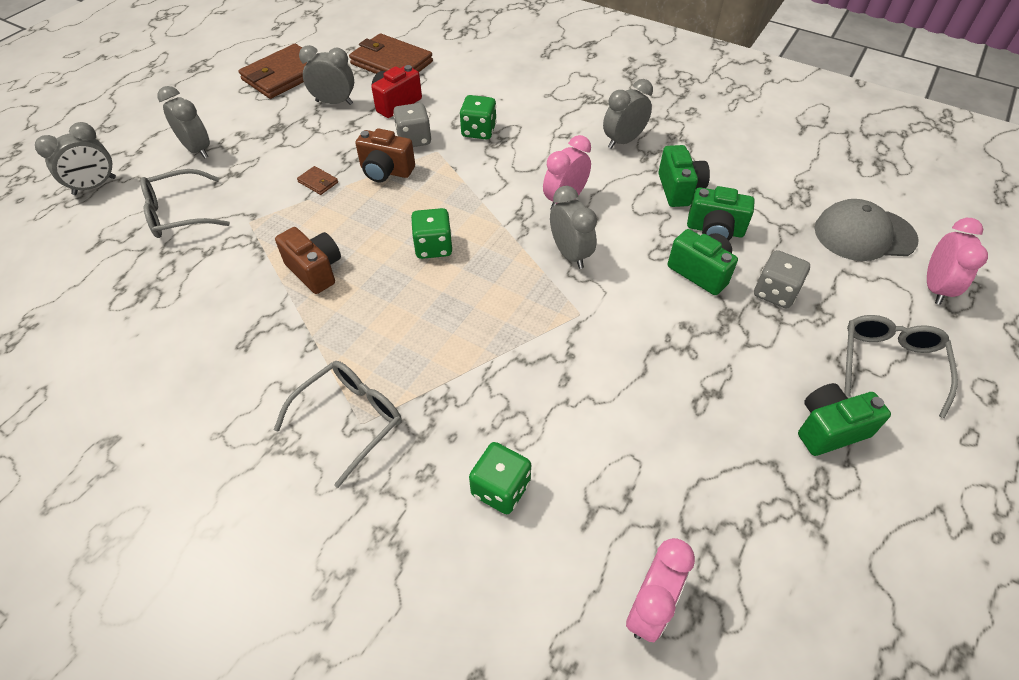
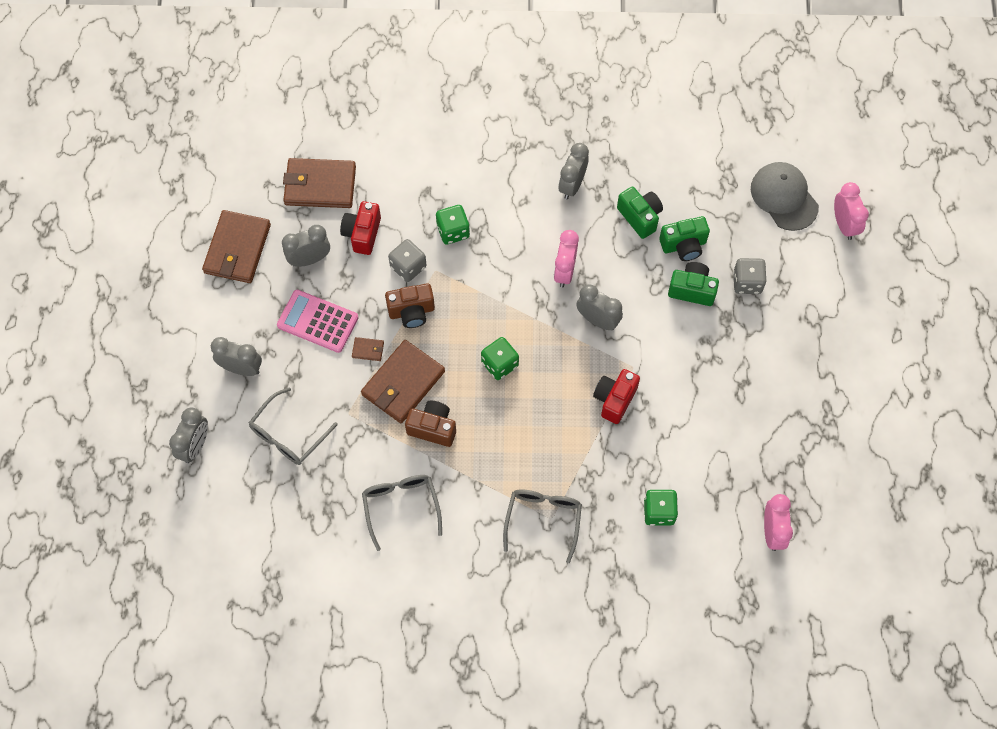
camera: 30 degrees left, 15 degrees up
(296, 144) = (318, 321): none -> pink calculator
(324, 221) = (403, 383): none -> brown wallet
(534, 335) = (614, 399): none -> red camera
(829, 429) = (819, 372): green camera -> none
(864, 234) = (784, 197): grey cap -> grey cap turned 90 degrees clockwise
(889, 364) = (836, 305): grey glasses -> grey glasses (401, 506)

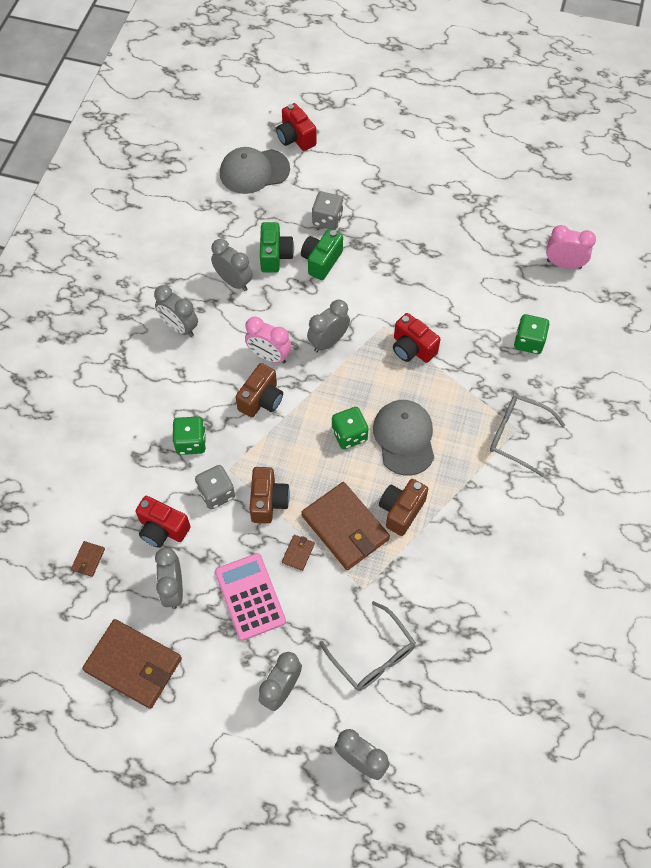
camera: 75 degrees left, 5 degrees down
(318, 321) = (250, 596): pink calculator -> pink calculator turned 120 degrees clockwise
(320, 185) = (88, 559): brown wallet -> brown wallet, size x0.41
(401, 506) = (477, 559): grey glasses -> none
(511, 414) = (404, 438): none -> grey cap
(514, 277) = (261, 400): none -> brown camera
(640, 217) = (234, 281): green camera -> grey clock
(844, 224) = (295, 138): pink clock -> red camera

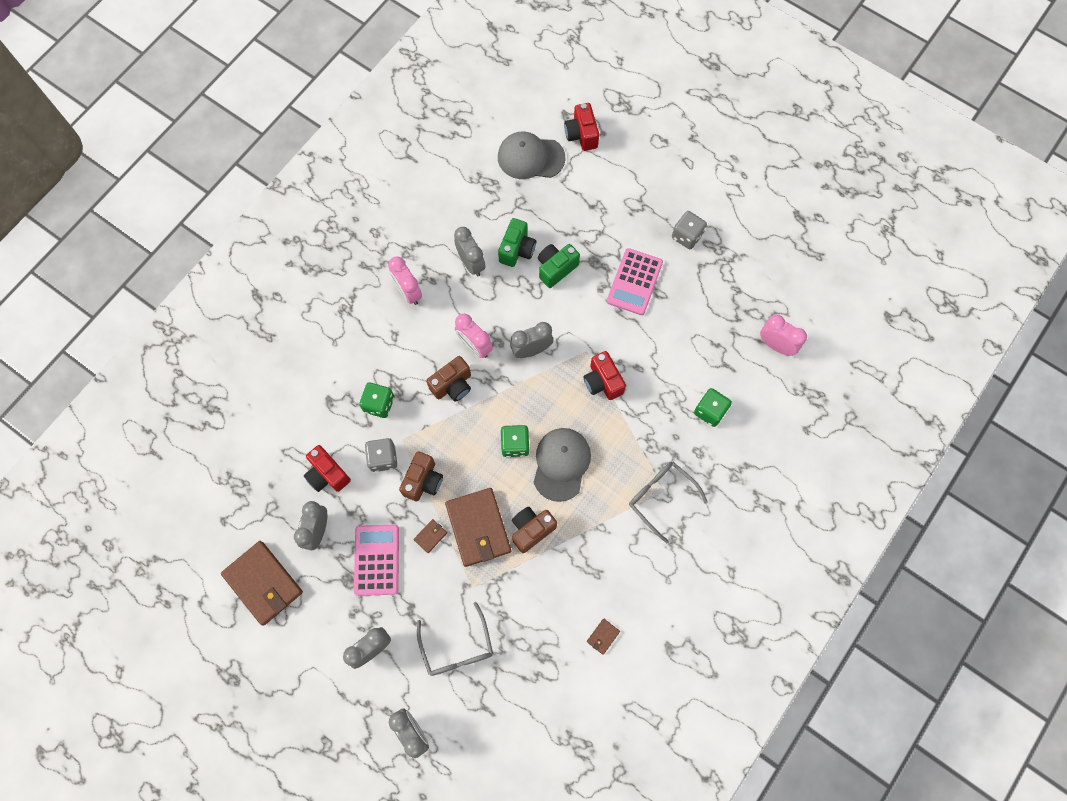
camera: 20 degrees right, 10 degrees up
(88, 559) = (259, 479): brown wallet -> brown wallet (603, 636)
(179, 327) = (408, 292): grey clock -> pink clock
(327, 219) = (577, 228): grey dice -> grey dice (687, 236)
(403, 250) = (634, 282): none -> pink calculator

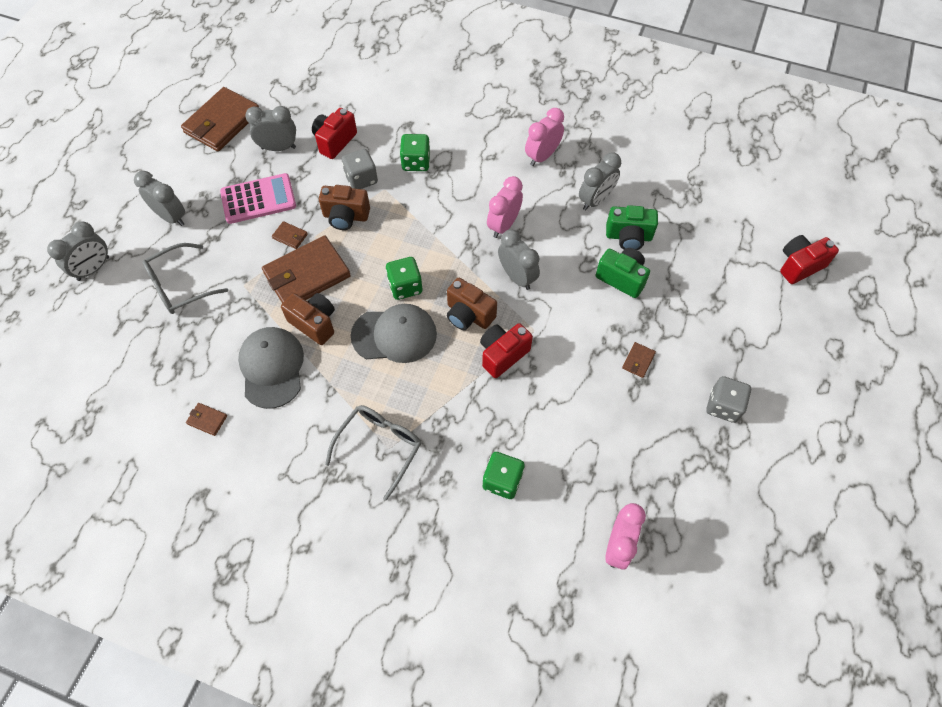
camera: 75 degrees right, 10 degrees down
(452, 385) = (454, 216): brown camera -> brown camera (468, 315)
(530, 157) = (745, 224): grey cap -> grey cap (272, 368)
(634, 282) = (638, 361): pink calculator -> brown wallet

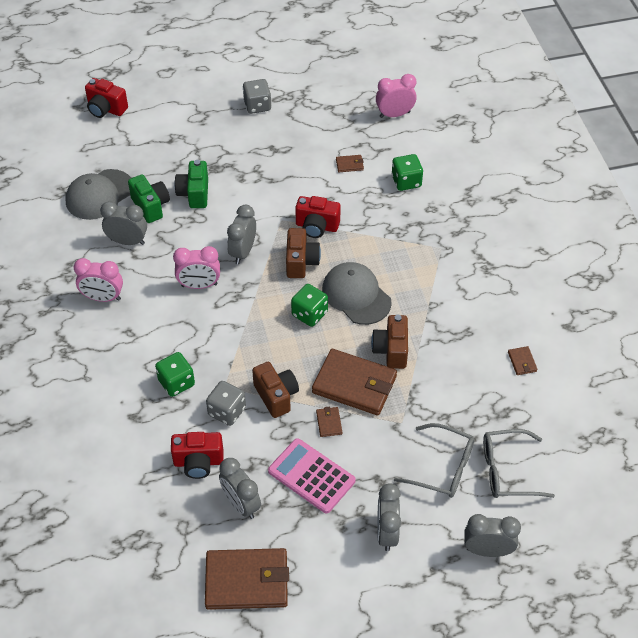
camera: 125 degrees left, 10 degrees down
(272, 368) = (449, 351): grey cap -> grey cap (99, 195)
(379, 447) = (444, 253): grey glasses -> grey glasses (507, 471)
(638, 361) = (258, 157): brown wallet -> brown wallet (349, 164)

